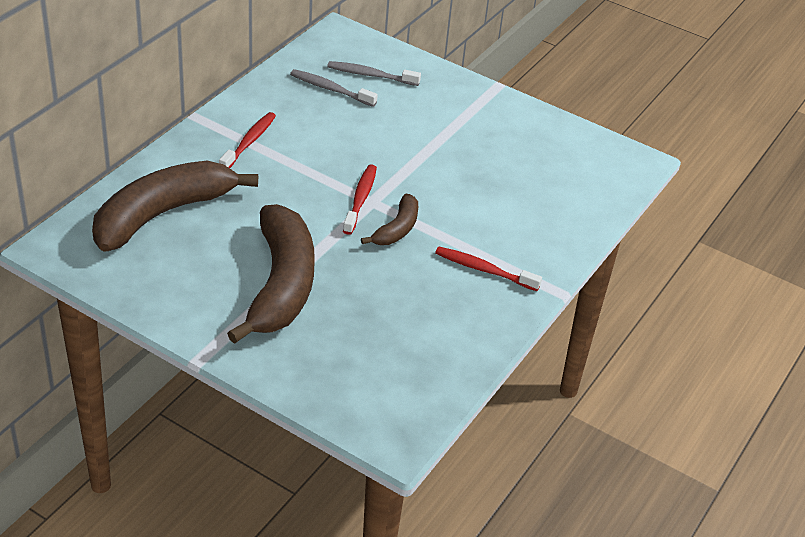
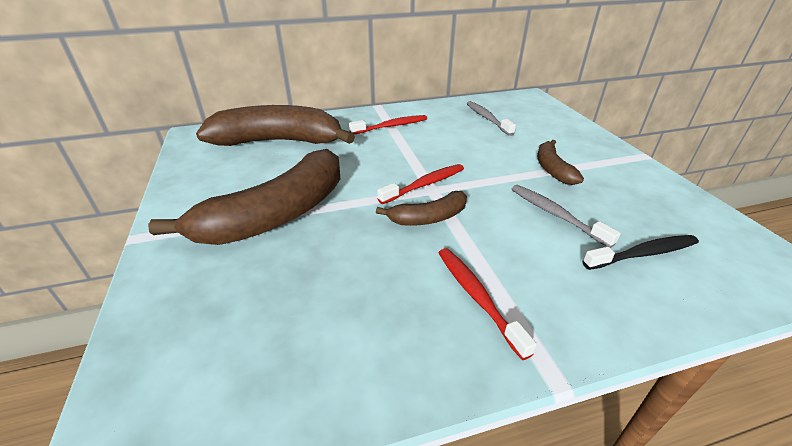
camera: 45 degrees right, 5 degrees down
(370, 75) = (528, 120): grey toothbrush -> grey toothbrush (555, 214)
(442, 134) = (552, 169): none -> brown banana
(553, 189) = (643, 254): none -> black toothbrush

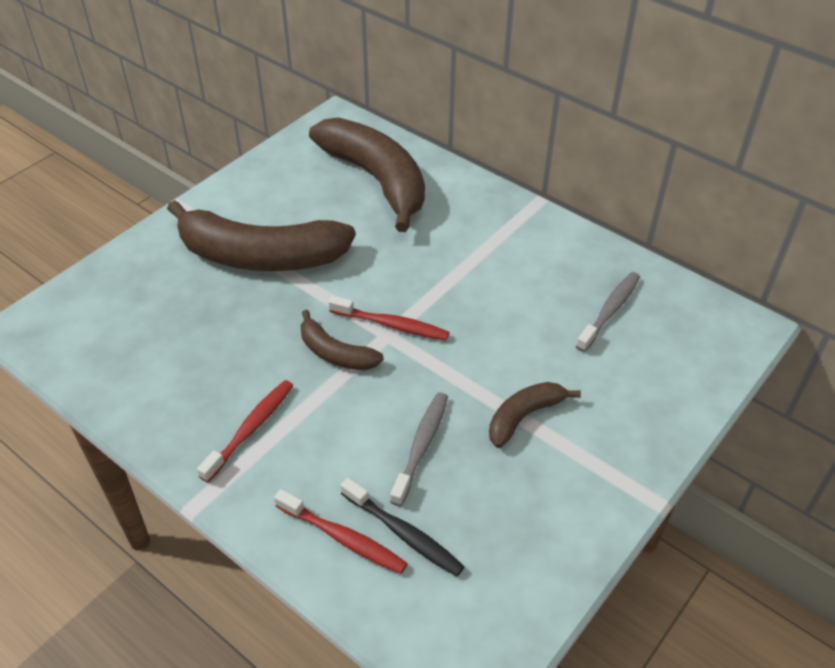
camera: 55 degrees right, 10 degrees up
(391, 126) = (495, 239): red toothbrush -> red toothbrush (343, 538)

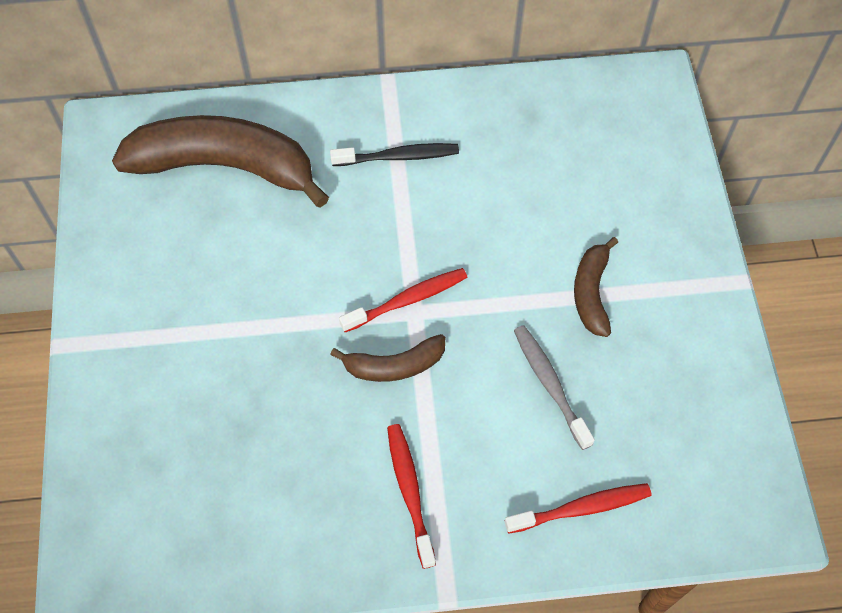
camera: 45 degrees left, 15 degrees up
(260, 256) = (216, 331): brown banana -> none
(404, 533) = (616, 464): black toothbrush -> black toothbrush (399, 157)
(610, 311) = (552, 145): grey toothbrush -> none

